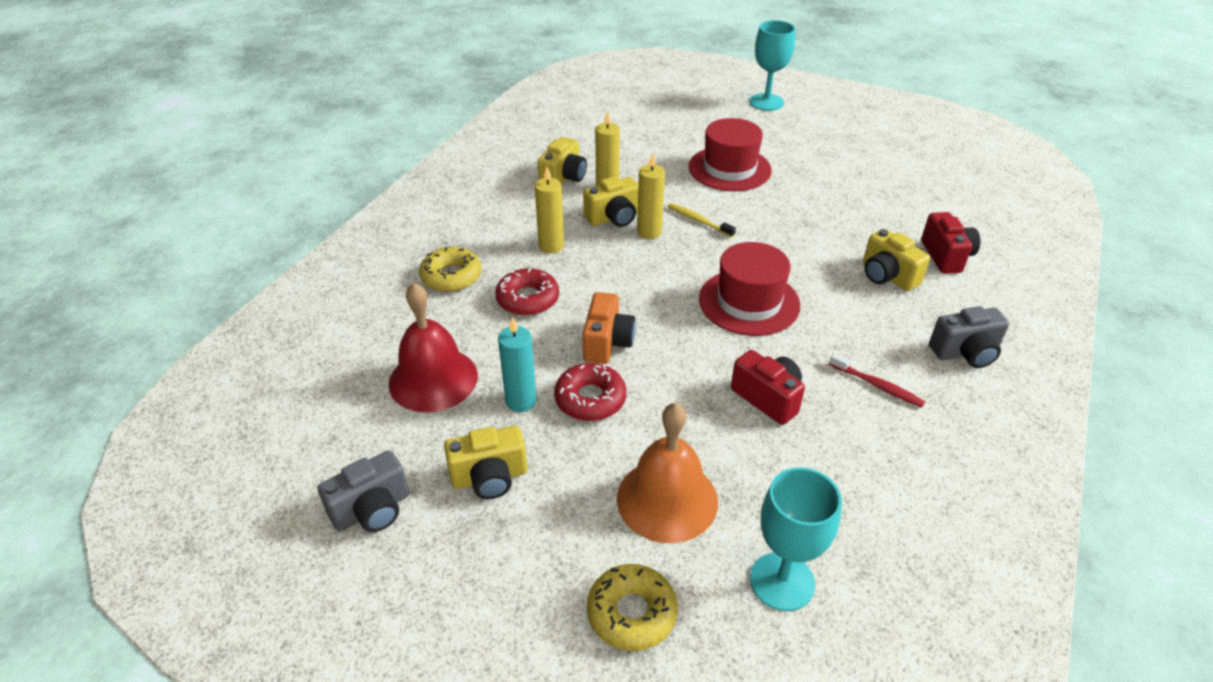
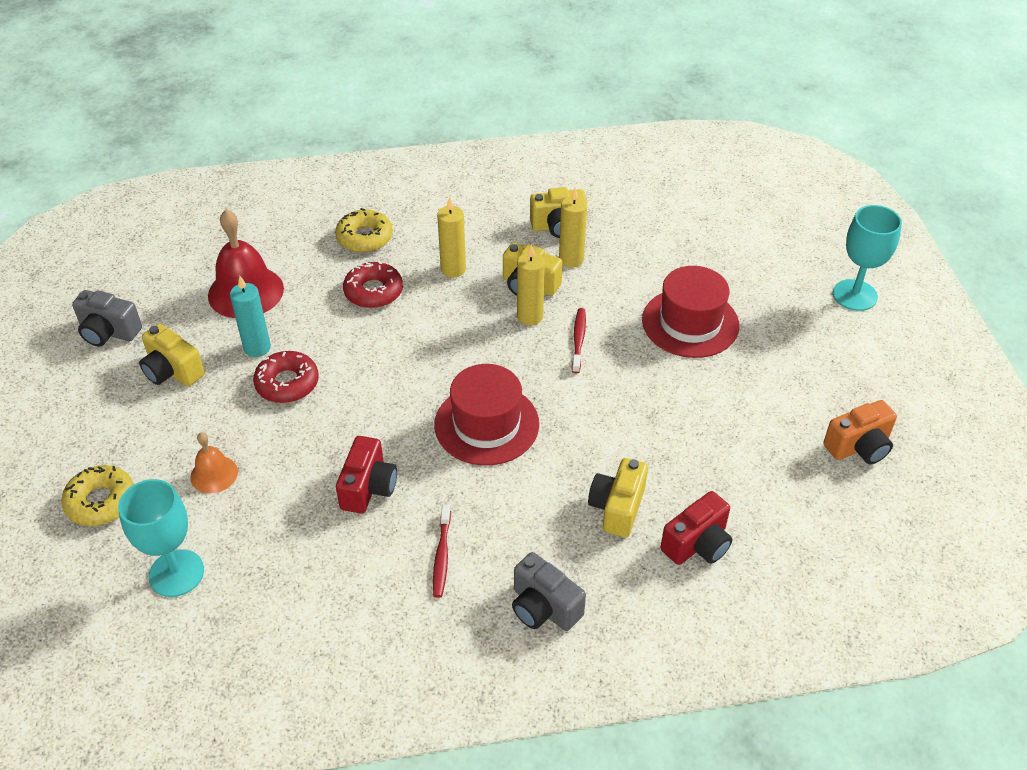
camera: 55 degrees right, 5 degrees up
(607, 343) = (359, 361): orange camera -> orange camera (859, 447)
(667, 499) = (214, 474): orange bell -> orange bell, size x0.54
(698, 221) = (578, 340): yellow toothbrush -> red toothbrush

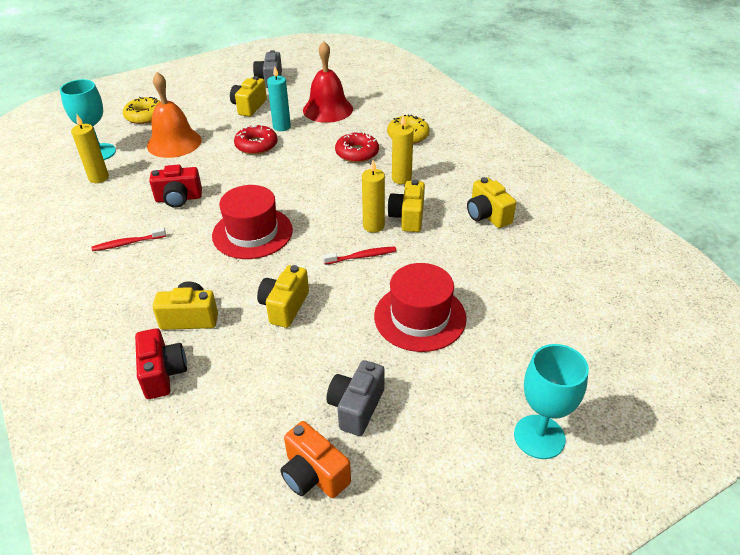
camera: 70 degrees right, 5 degrees down
(214, 474) = (174, 142): orange bell -> orange bell, size x1.85
(543, 607) = (89, 301): grey camera -> grey camera (356, 407)
(571, 259) = (453, 231): yellow candle -> yellow candle (99, 178)
(632, 422) = (284, 306): none -> yellow camera
(697, 544) = (163, 373): red camera -> red camera turned 135 degrees counterclockwise

